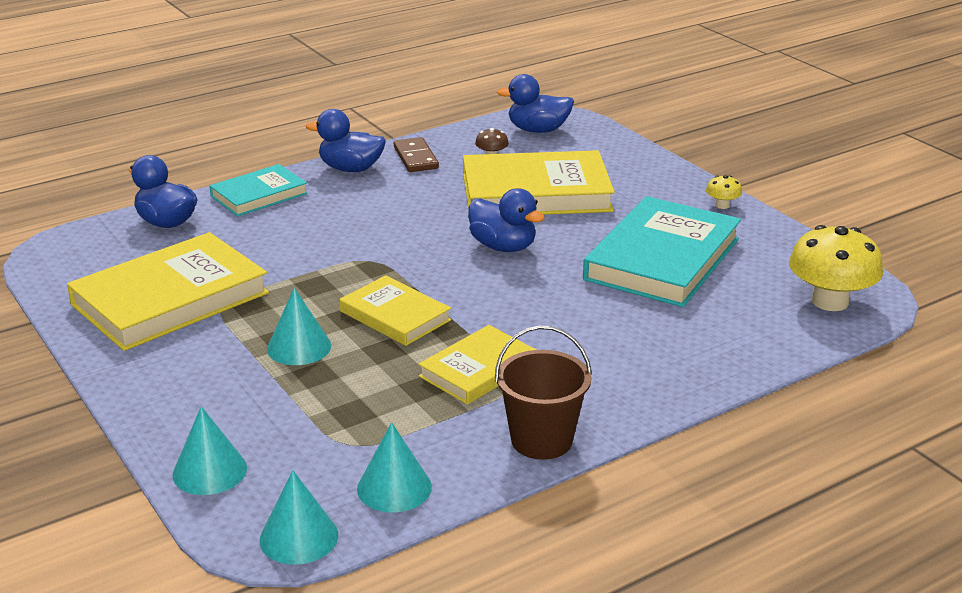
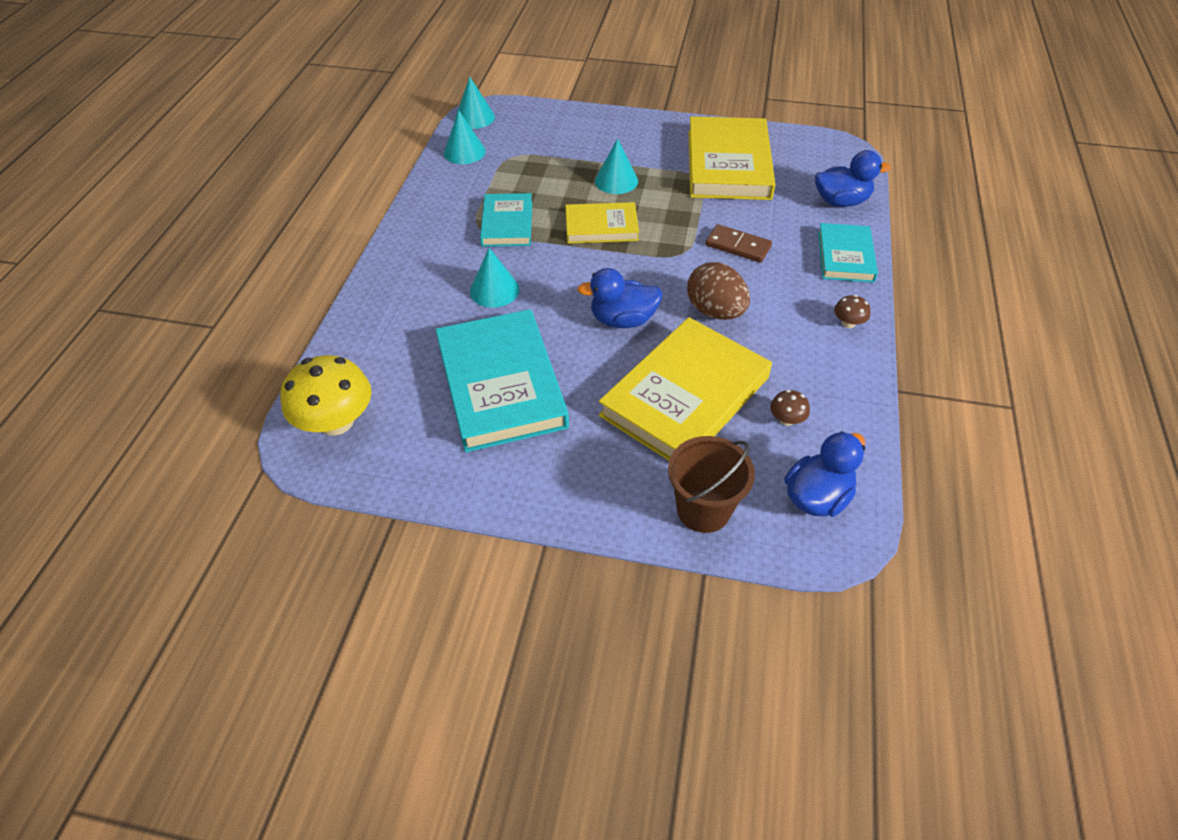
camera: 135 degrees right, 20 degrees up
(209, 471) = (551, 116): turquoise cone -> turquoise cone (494, 290)
(351, 169) = (848, 323): blue duck -> brown mushroom
(415, 158) = (833, 371): brown domino -> brown domino (738, 246)
(424, 217) = (715, 311): none -> brown egg
(478, 370) = (507, 223): yellow book -> turquoise book
(541, 440) = (425, 207): brown bucket -> brown bucket (703, 509)
(722, 205) = (521, 495): yellow mushroom -> none

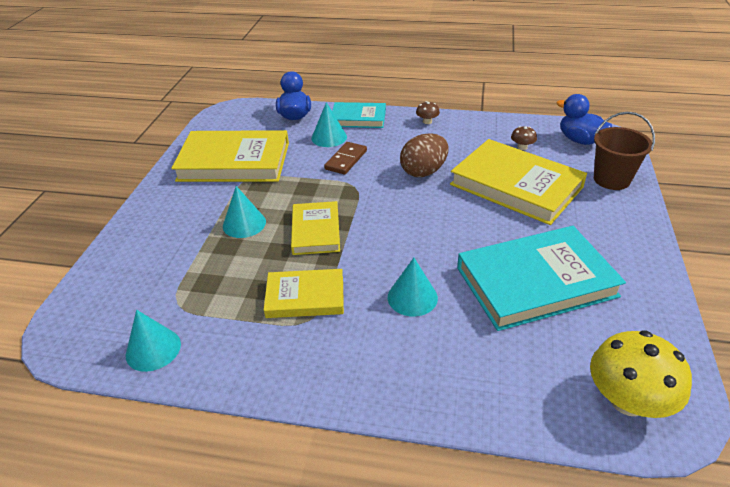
camera: 90 degrees left, 10 degrees down
(475, 117) = (74, 347): turquoise cone -> turquoise cone (329, 137)
(507, 223) = (305, 297): turquoise book -> yellow book
(623, 320) = (441, 216): blue duck -> none

